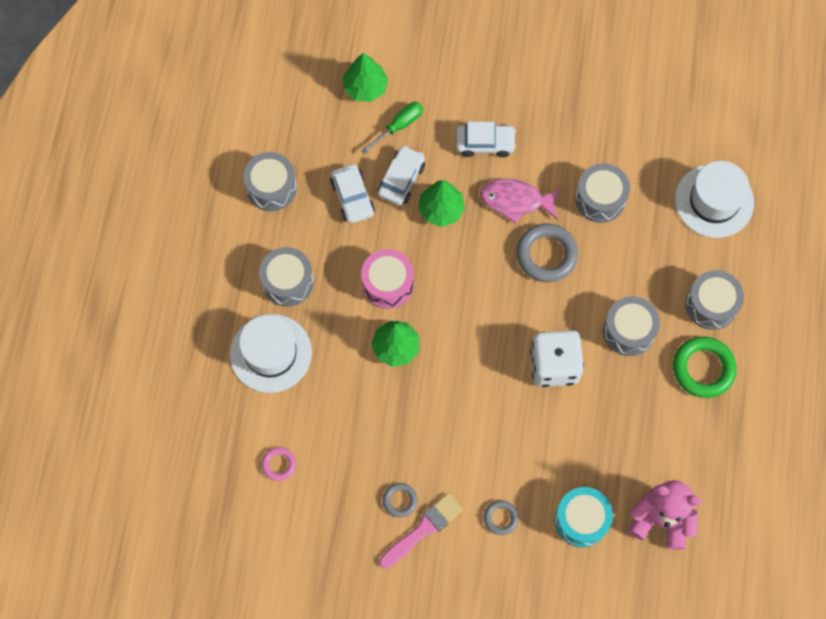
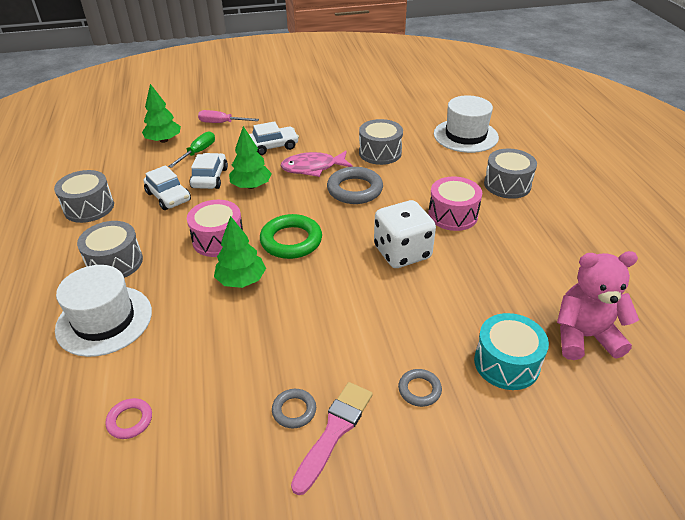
camera: 20 degrees left, 30 degrees down
(438, 73) = (221, 123): none -> pink screwdriver
(628, 331) = (453, 215): grey drum -> pink drum
(703, 368) = (532, 221): green ring -> green ring (291, 241)

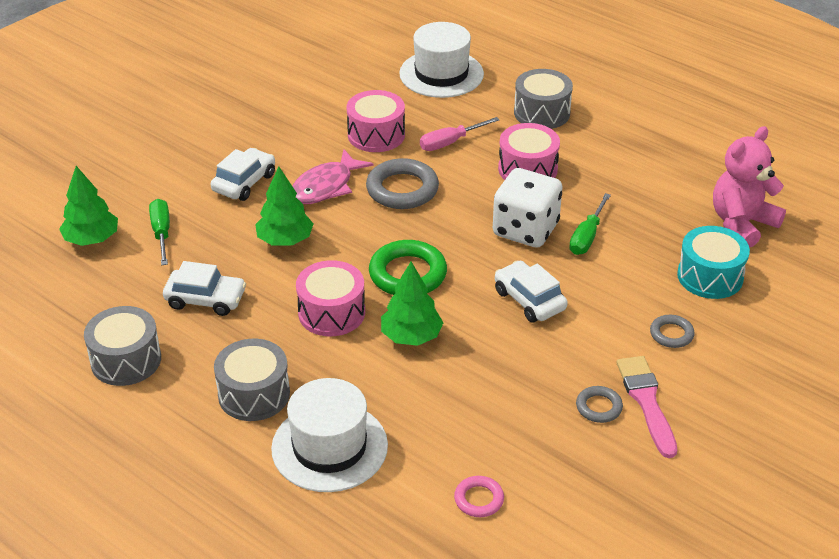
camera: 40 degrees left, 0 degrees up
(210, 178) = (223, 255): white car -> white car (529, 300)
(221, 123) = (135, 183): pink screwdriver -> pink screwdriver (450, 143)
(380, 153) = (376, 135): grey drum -> pink drum
(440, 280) = (587, 237): none -> green screwdriver

